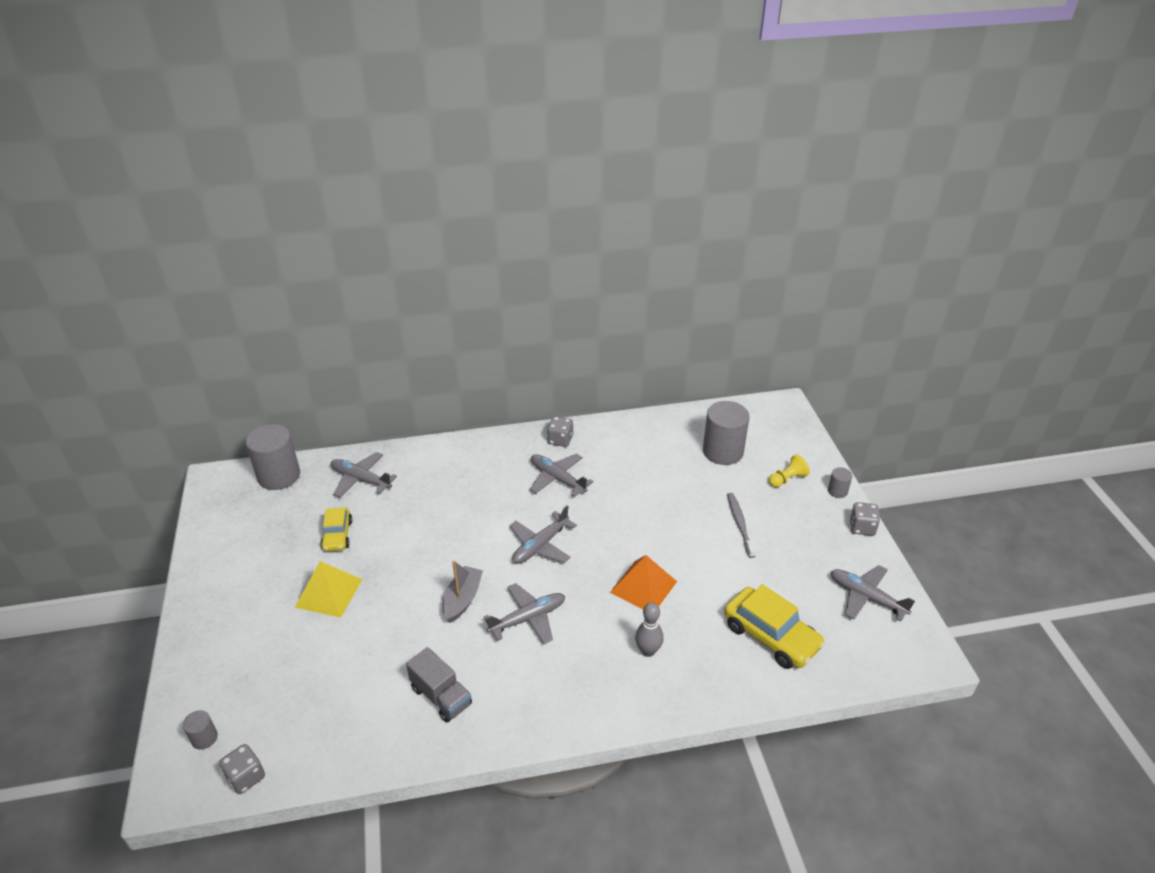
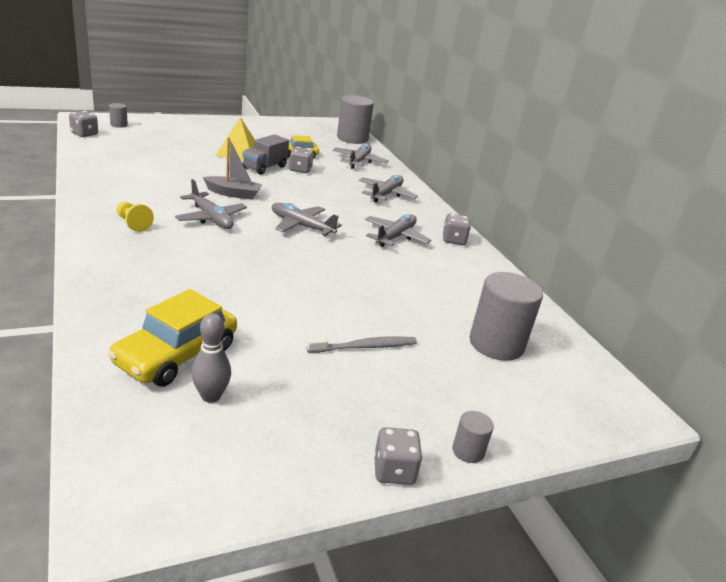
camera: 75 degrees right, 10 degrees down
(388, 535) = (300, 170): none -> grey dice
(441, 696) = (133, 185): grey truck -> grey truck (265, 167)
(643, 586) = (253, 275): orange pyramid -> none
(648, 651) = (165, 273): grey bowling pin -> grey bowling pin (211, 396)
(787, 479) = (470, 398): yellow pawn -> yellow pawn (133, 224)
(866, 597) = (243, 455): grey plane -> grey plane (386, 194)

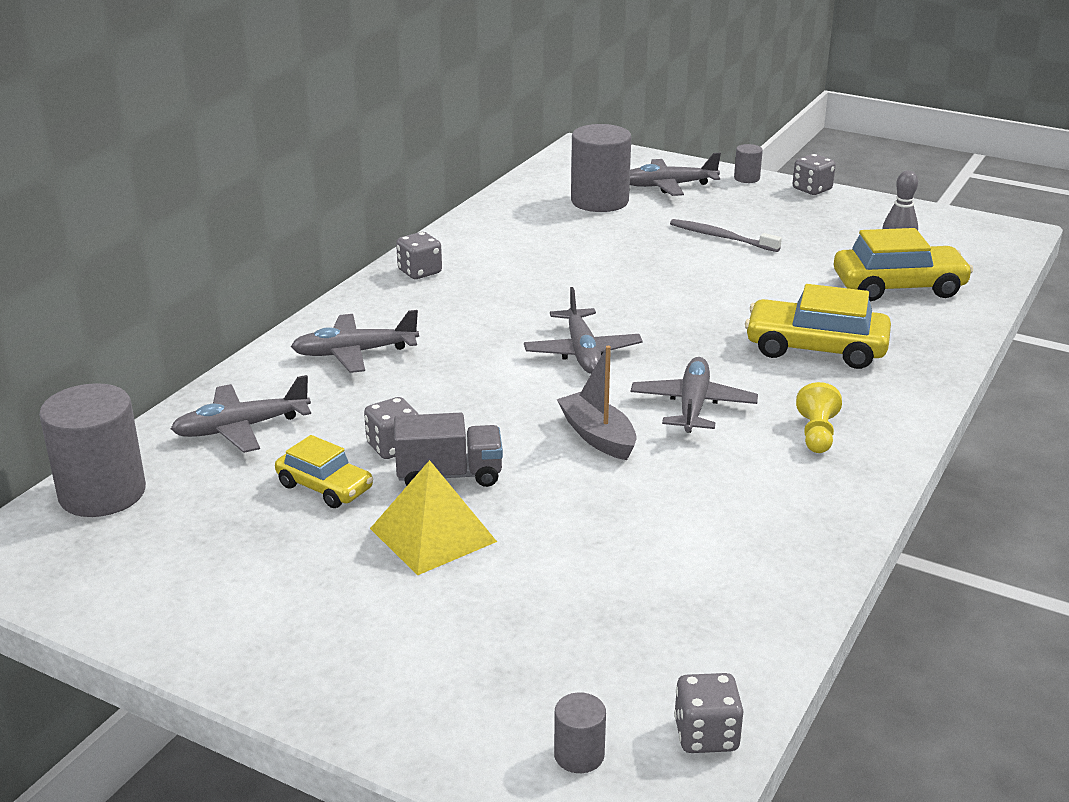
camera: 125 degrees left, 0 degrees up
(184, 273) = (815, 348): none -> yellow car
(395, 237) = (484, 299): grey plane -> grey plane (668, 186)

